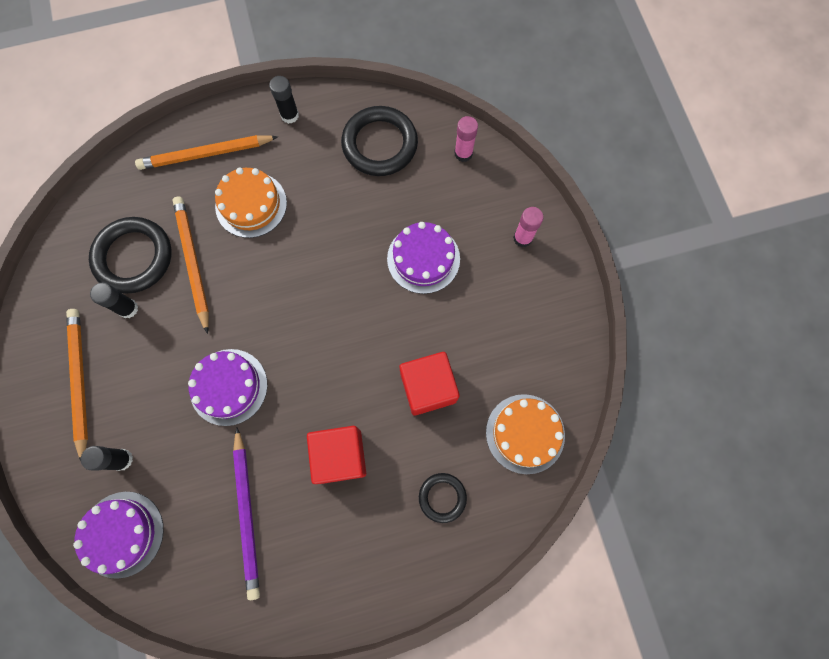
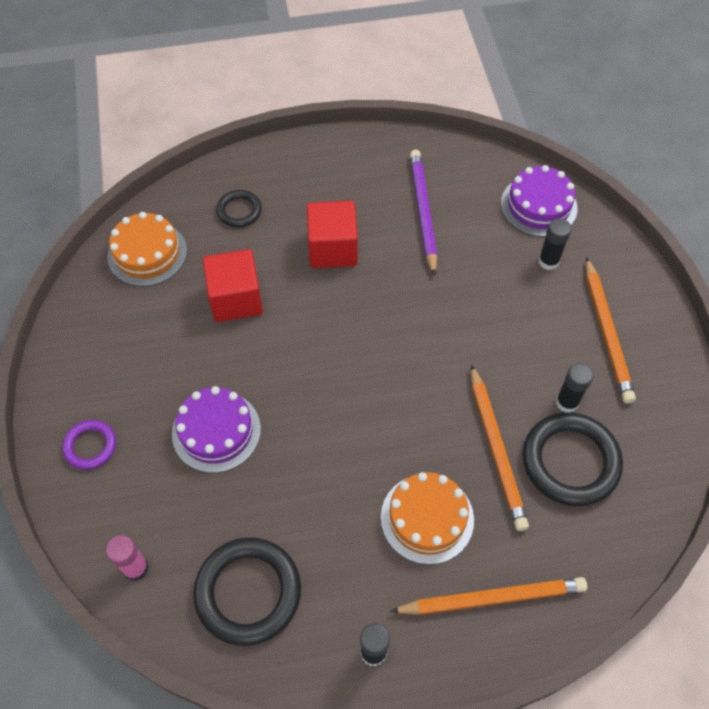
camera: 175 degrees left, 15 degrees down
(228, 387) = (446, 315): purple cake -> none
(522, 238) = (90, 446): pink glue stick -> purple ring

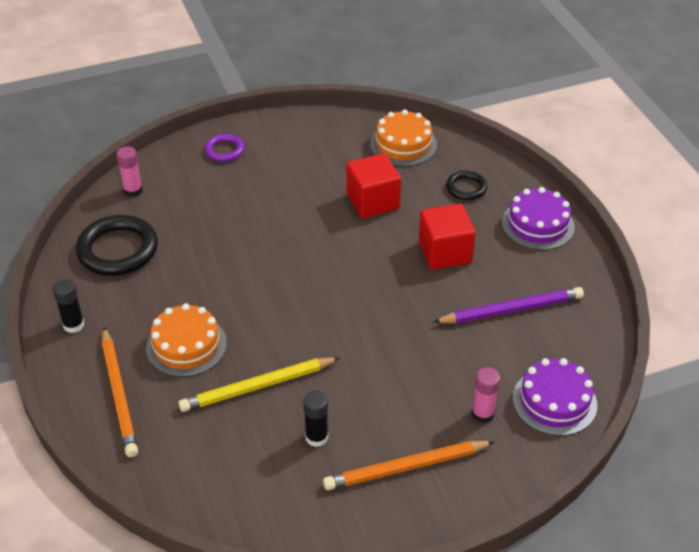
camera: 80 degrees right, 15 degrees down
(216, 431) = (247, 211): purple cake -> purple cake (538, 224)
(496, 449) = (257, 387): orange pencil -> yellow pencil
(548, 261) = (482, 414): black glue stick -> pink glue stick
(570, 461) = (253, 443): black ring -> none

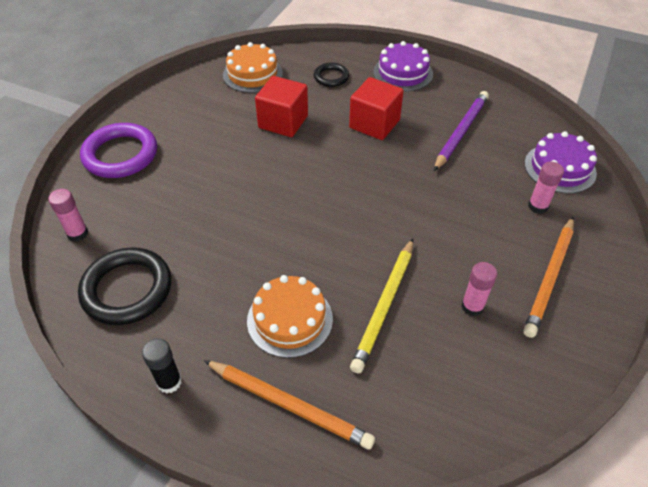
camera: 45 degrees left, 5 degrees up
(224, 150) = (120, 155): purple ring -> purple ring, size x1.85
(316, 437) = (472, 306): black glue stick -> pink glue stick

